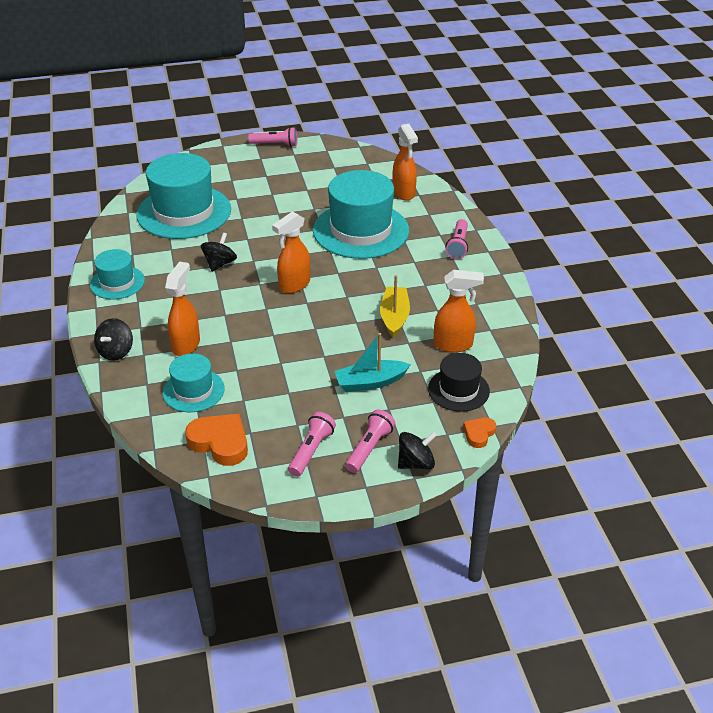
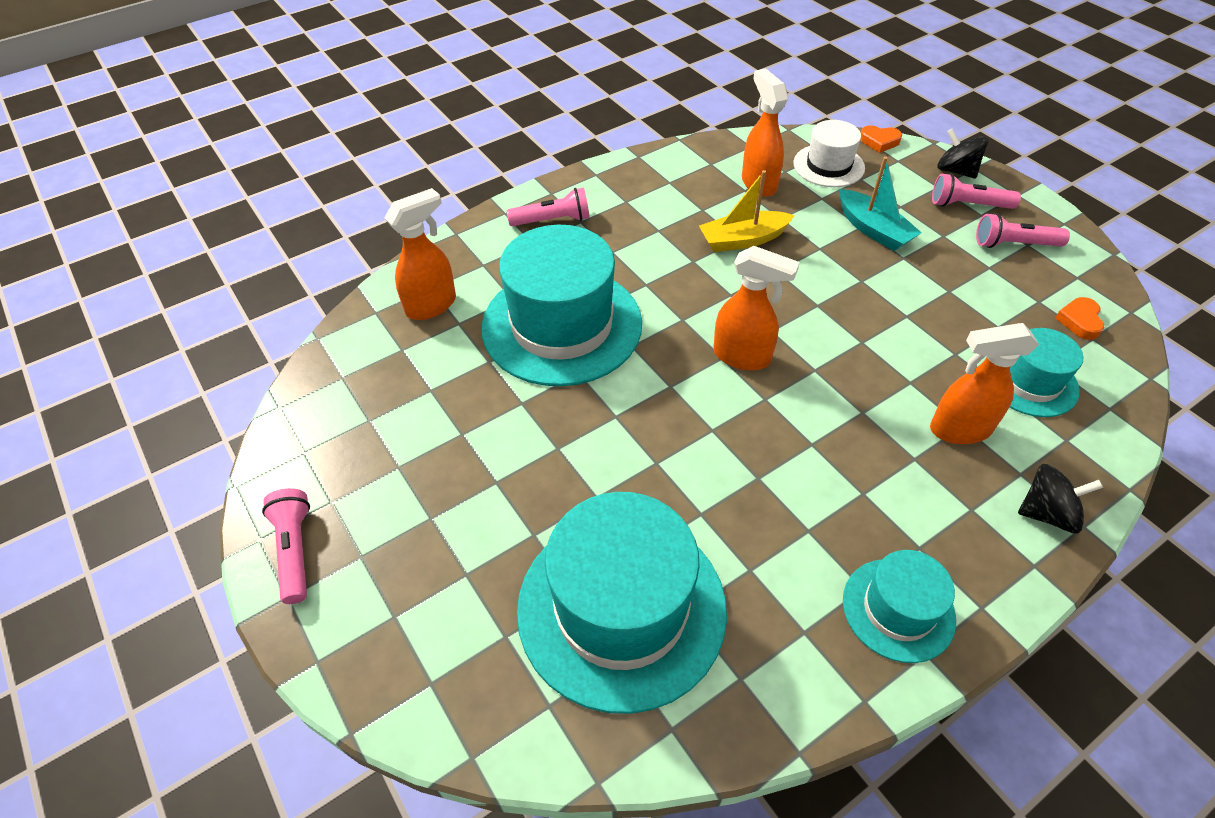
camera: 110 degrees left, 10 degrees up
(220, 264) = (748, 472): black spinning top -> none
(220, 442) = (1079, 321): orange heart -> orange heart, size x0.56
(458, 390) = (828, 166): black hat -> white hat

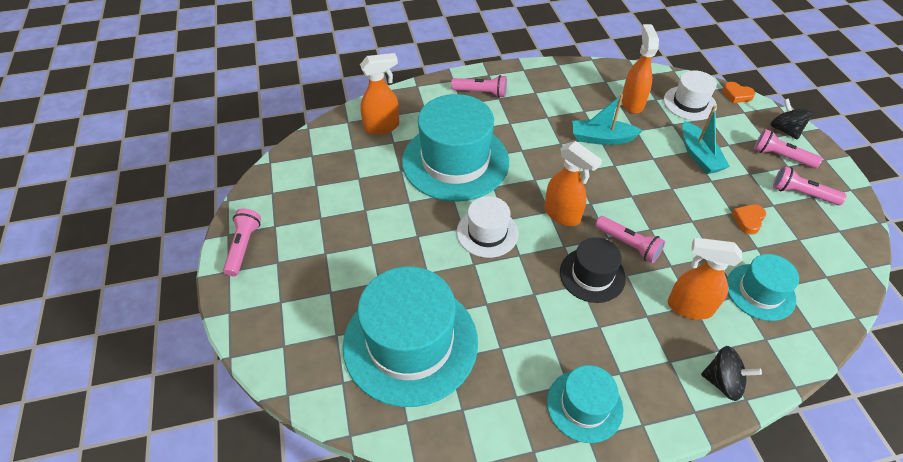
camera: 20 degrees right, 0 degrees up
(654, 412) = (487, 232): none -> white hat
(743, 240) = (602, 138): yellow boat -> turquoise boat
(820, 426) = (592, 275): none -> black hat
(845, 371) = (628, 245): none -> pink flashlight
(1079, 321) = (823, 261): orange heart -> orange heart (748, 220)

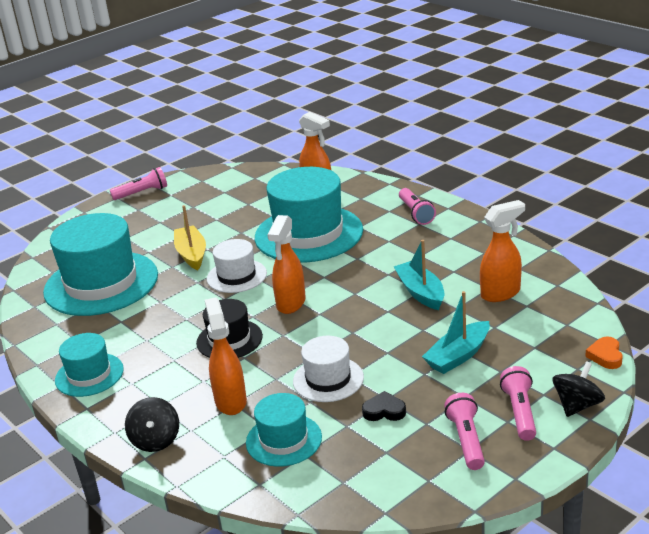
camera: 65 degrees right, 20 degrees down
(417, 250) = (191, 254): none -> yellow boat
(628, 245) = (282, 348): pink flashlight -> none
(689, 103) = (547, 328): white hat -> white hat (328, 379)
(748, 220) = (384, 411): orange heart -> black heart

